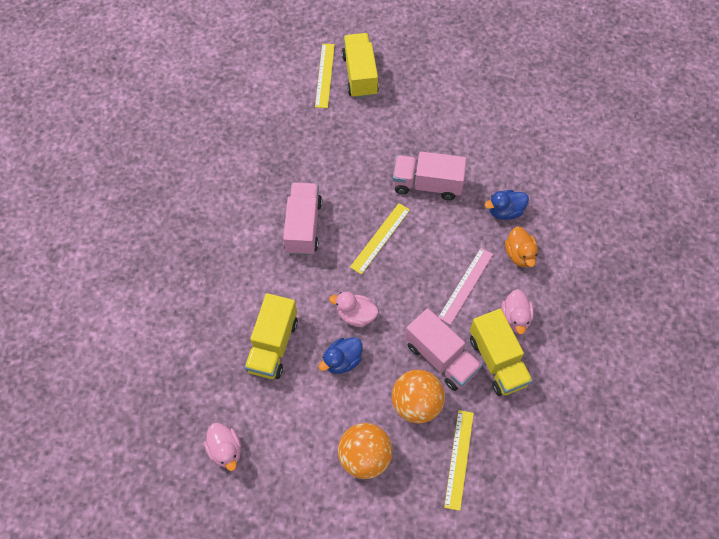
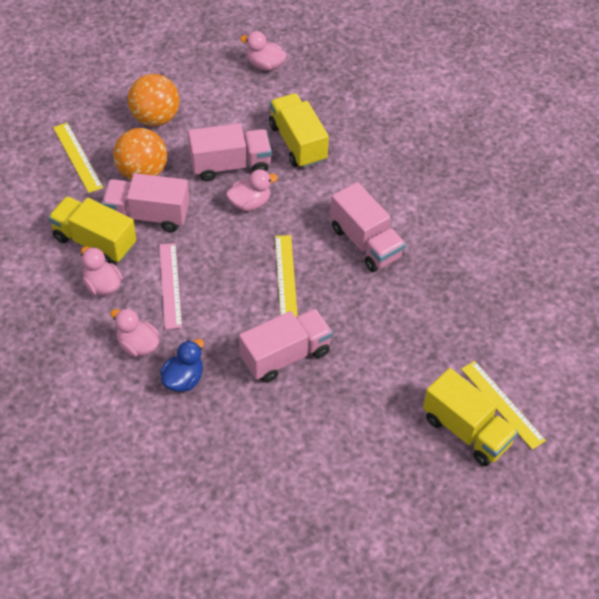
camera: 140 degrees right, 10 degrees down
(342, 361) = (230, 165): blue duck -> pink truck
(519, 254) = (138, 345): orange duck -> pink duck

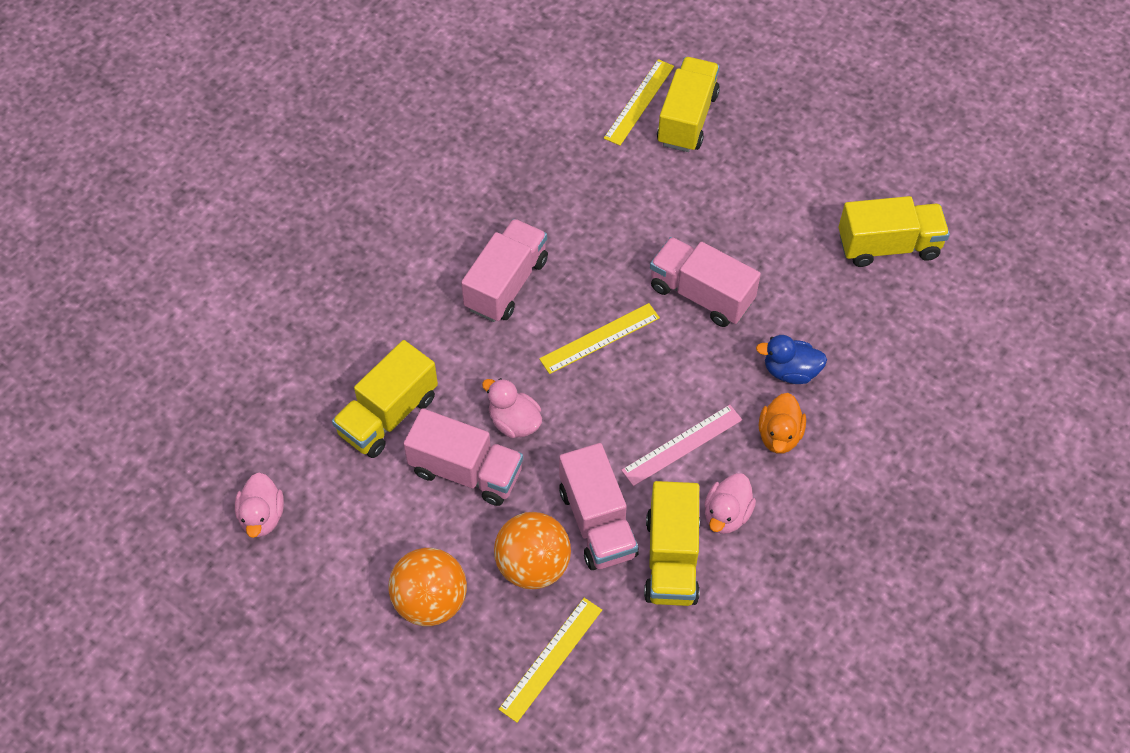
camera: 115 degrees left, 5 degrees up
(138, 345) = (779, 435): pink duck -> orange duck
(230, 165) = (466, 471): pink truck -> pink truck turned 150 degrees clockwise
(252, 512) = (888, 246): none -> yellow truck

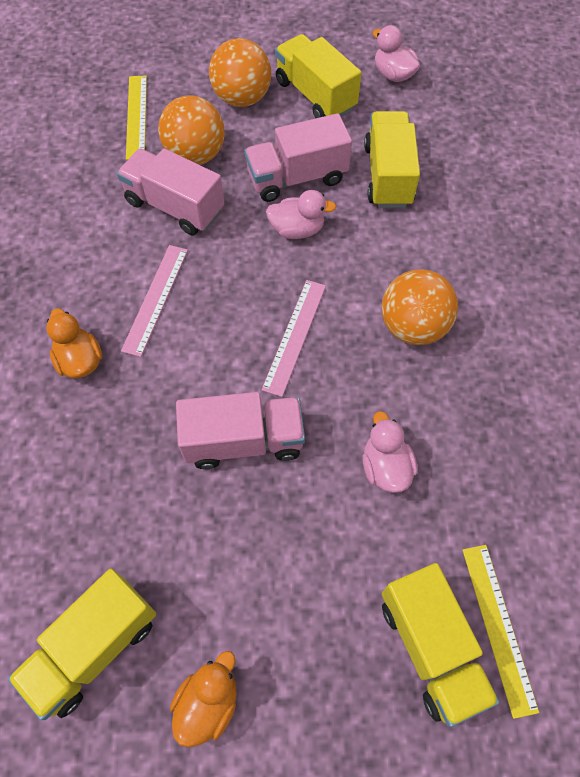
camera: 140 degrees right, 5 degrees up
(506, 284) = (413, 326): pink truck -> orange ball
(599, 338) = (295, 336): yellow ruler -> pink ruler
(671, 558) = (101, 218): yellow truck -> yellow truck (315, 95)
(726, 514) = (81, 272): pink duck -> pink duck (385, 467)
(790, 371) = (108, 424): blue duck -> none
(837, 178) = (208, 702): none -> orange duck

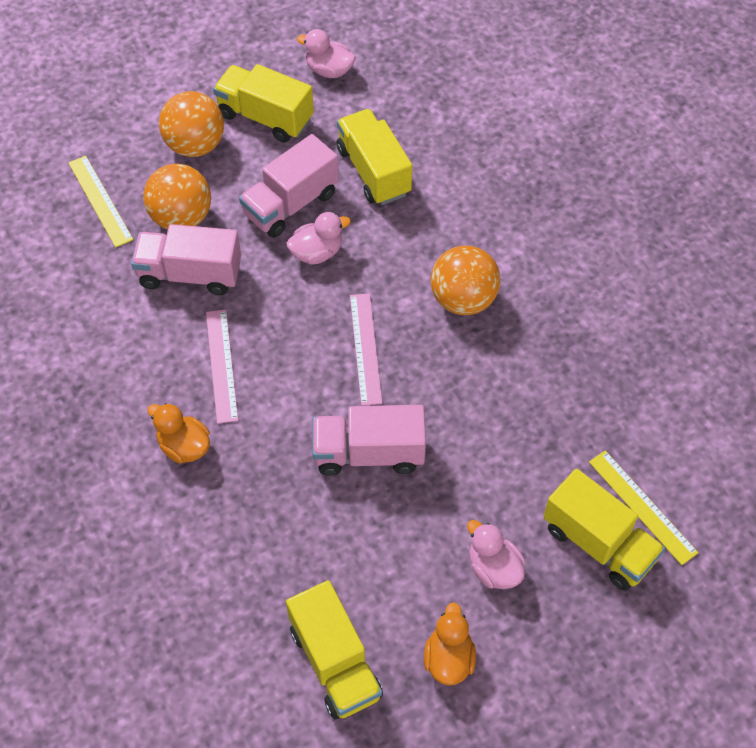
camera: 25 degrees left, 5 degrees down
(94, 647) = (335, 662): yellow truck -> yellow truck turned 45 degrees counterclockwise
(243, 441) = (369, 453): pink truck -> pink truck turned 150 degrees counterclockwise
(385, 467) = (497, 424): pink duck -> pink duck (493, 568)

